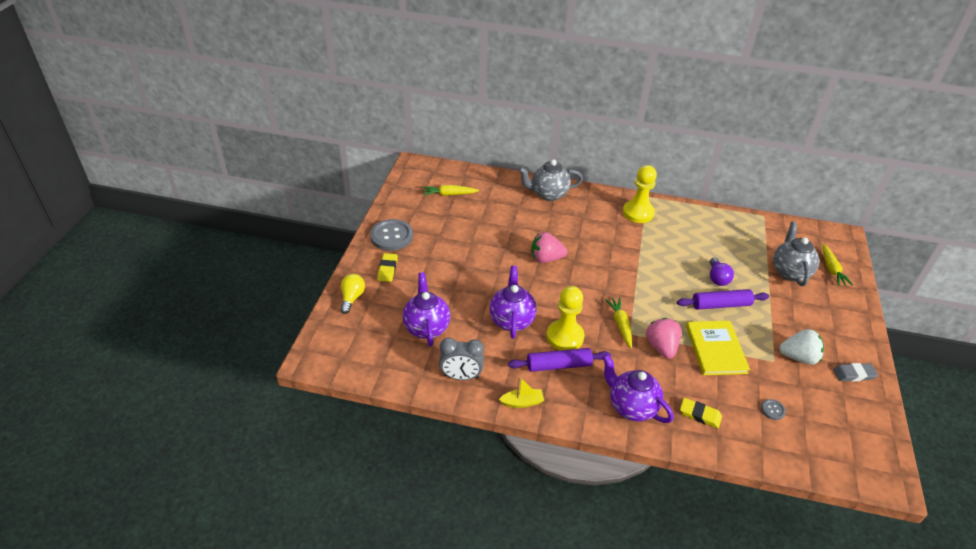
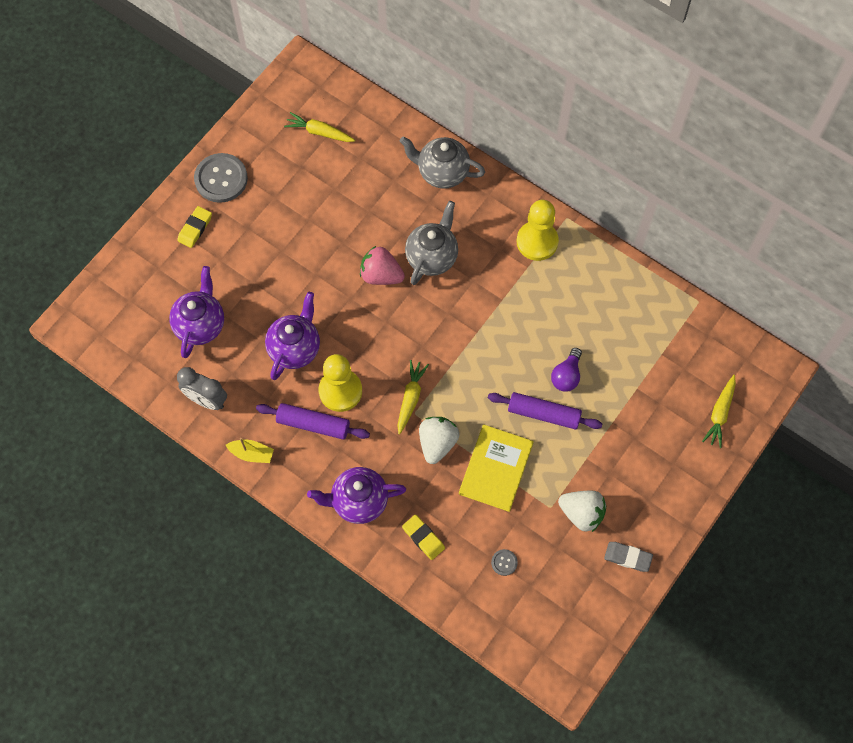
camera: 25 degrees right, 25 degrees up
(352, 298) = (140, 256): yellow light bulb -> none
(631, 407) = (358, 501): purple teapot -> purple teapot turned 75 degrees counterclockwise
(661, 347) = (437, 443): pink strawberry -> white strawberry
(789, 272) = (663, 398): grey teapot -> grey teapot (432, 257)

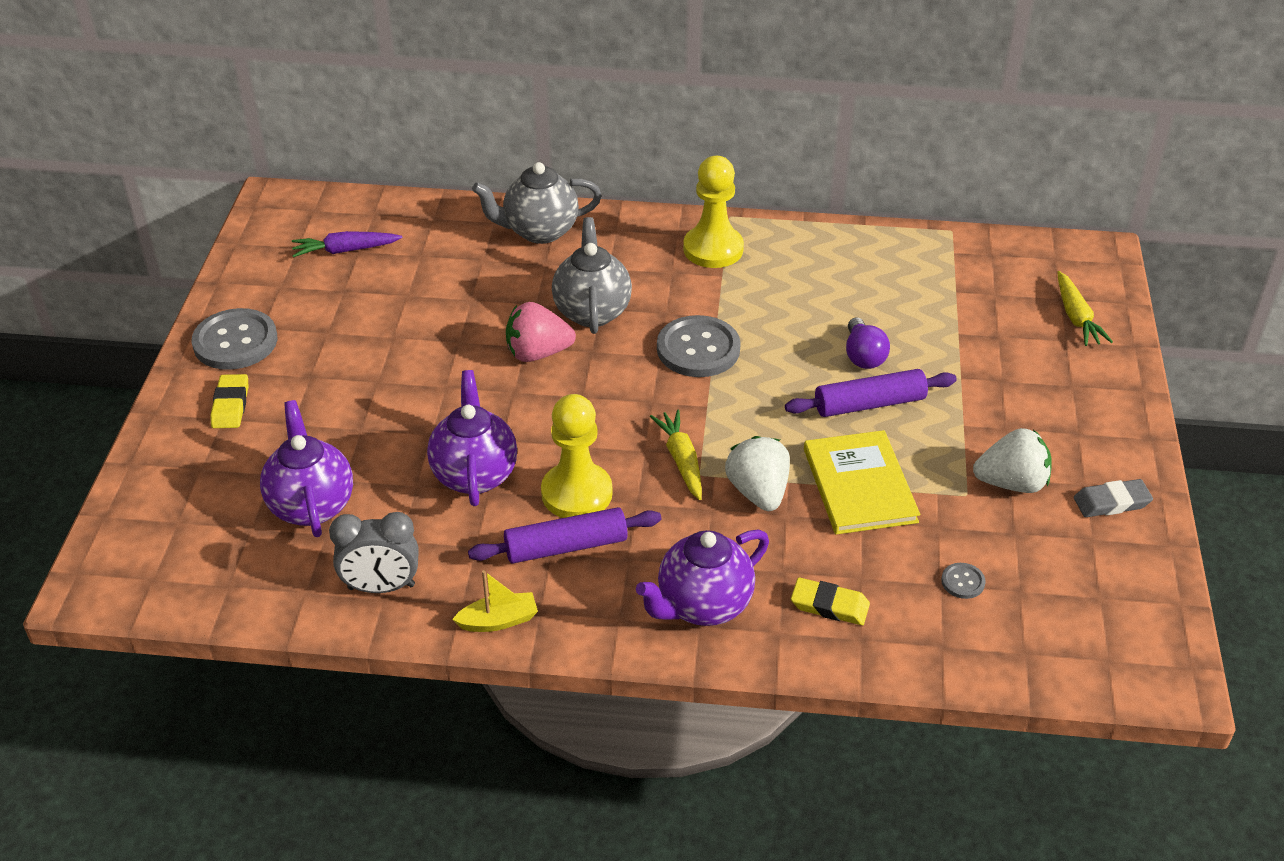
camera: 30 degrees left, 25 degrees down
(319, 132) = (345, 250): yellow carrot -> purple carrot
(474, 319) = (698, 349): none -> grey button

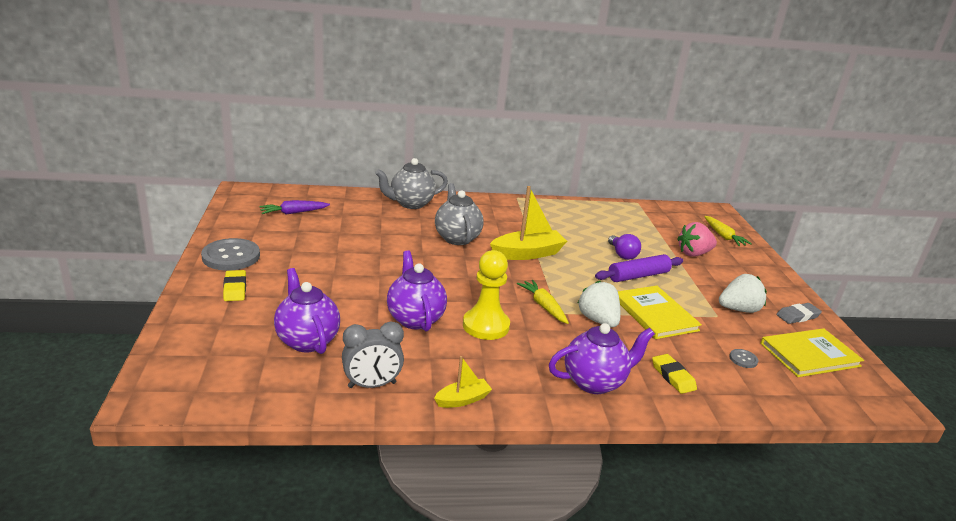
camera: 15 degrees left, 15 degrees down
(538, 353) = (432, 258): pink strawberry -> pink strawberry (694, 253)
(566, 546) = (491, 354): purple rolling pin -> none
(698, 349) = (527, 253): grey button -> yellow boat
(703, 606) = (595, 382): purple teapot -> purple teapot turned 150 degrees counterclockwise
(713, 249) = (514, 210): yellow pawn -> none
(829, 605) = (673, 376): yellow eraser -> yellow eraser turned 60 degrees clockwise
(1084, 581) = (809, 354): none -> yellow book

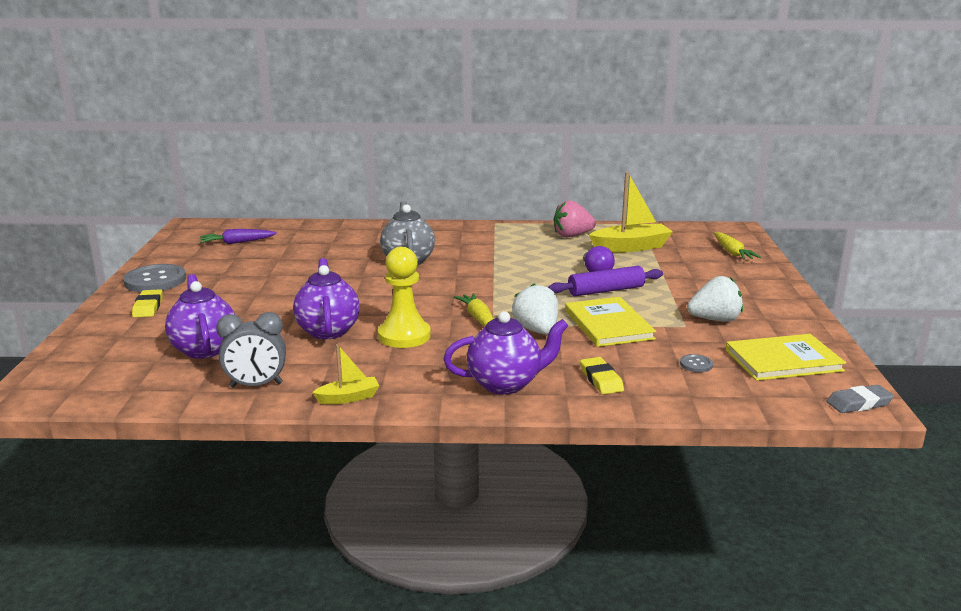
camera: 10 degrees right, 5 degrees down
(411, 204) = (369, 232): grey teapot -> none
(527, 253) = (483, 273): yellow boat -> yellow boat (630, 247)
(694, 253) = (685, 269): pink strawberry -> pink strawberry (572, 235)
(798, 316) = (787, 325): grey eraser -> grey eraser (859, 403)

